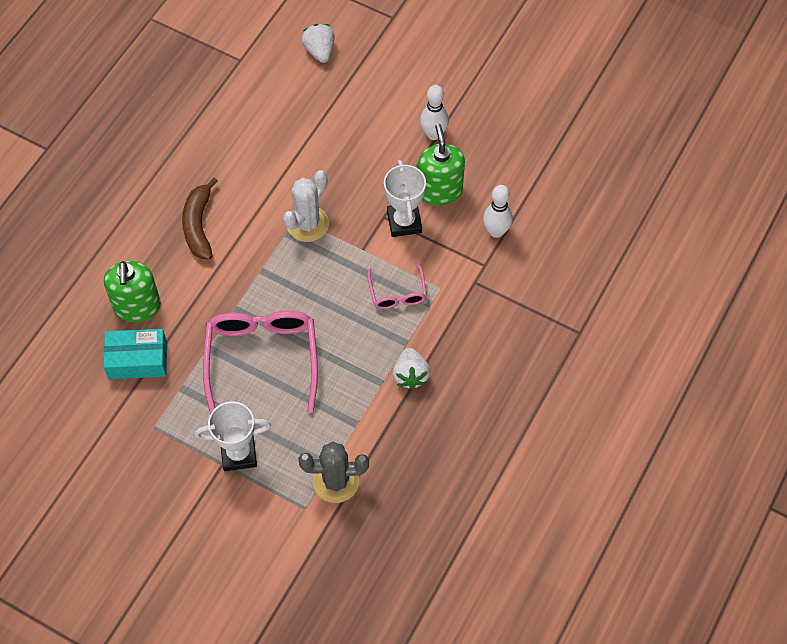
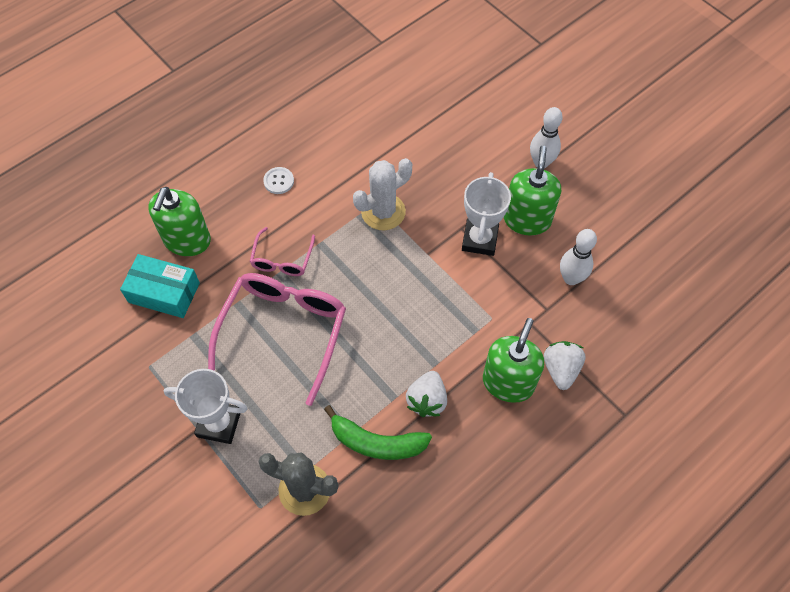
camera: 20 degrees right, 0 degrees up
(198, 225) = (278, 181): brown banana -> white button
(319, 51) = (459, 54): white strawberry -> white strawberry (561, 369)
(381, 423) = (376, 442): none -> green banana
(397, 293) = (446, 309): pink glasses -> pink glasses (282, 259)
(473, 338) = (508, 382): none -> green soap dispenser

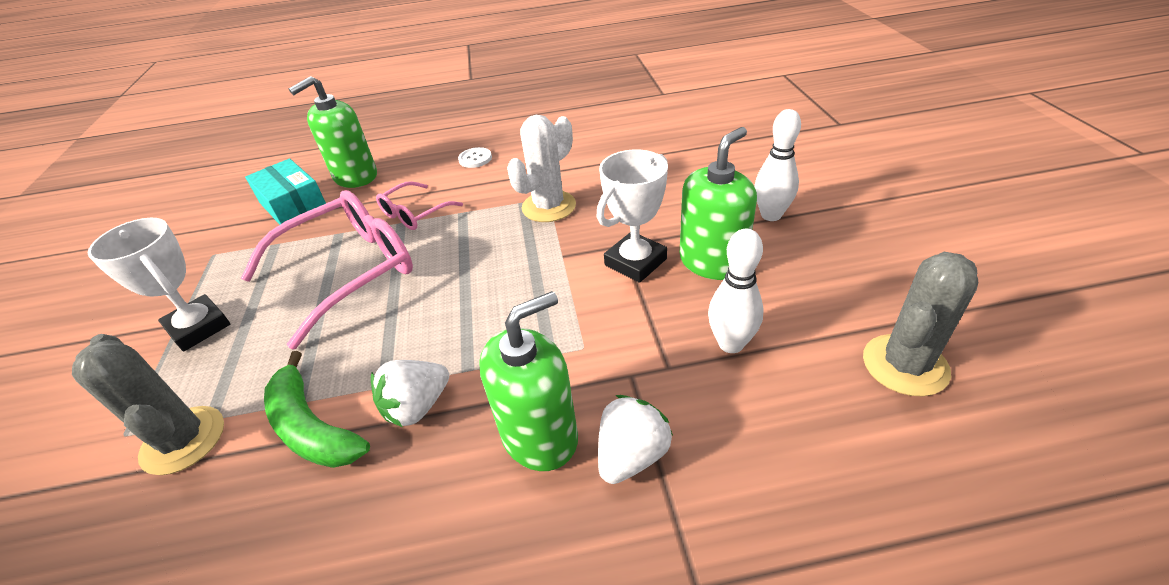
camera: 35 degrees right, 20 degrees down
(383, 212) = (549, 206): white cactus -> white cactus turned 45 degrees counterclockwise
(661, 253) = (905, 365): none -> grey cactus

